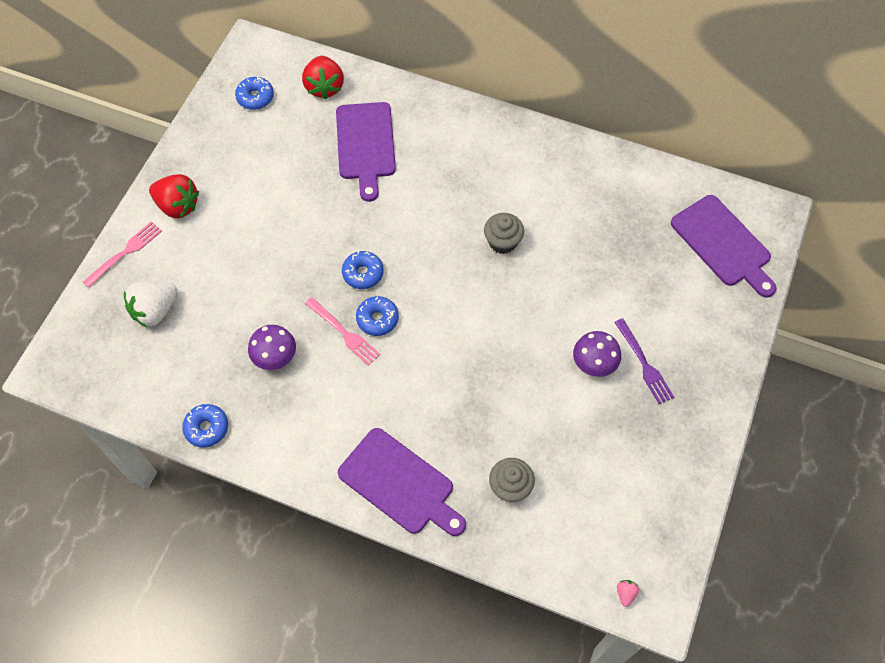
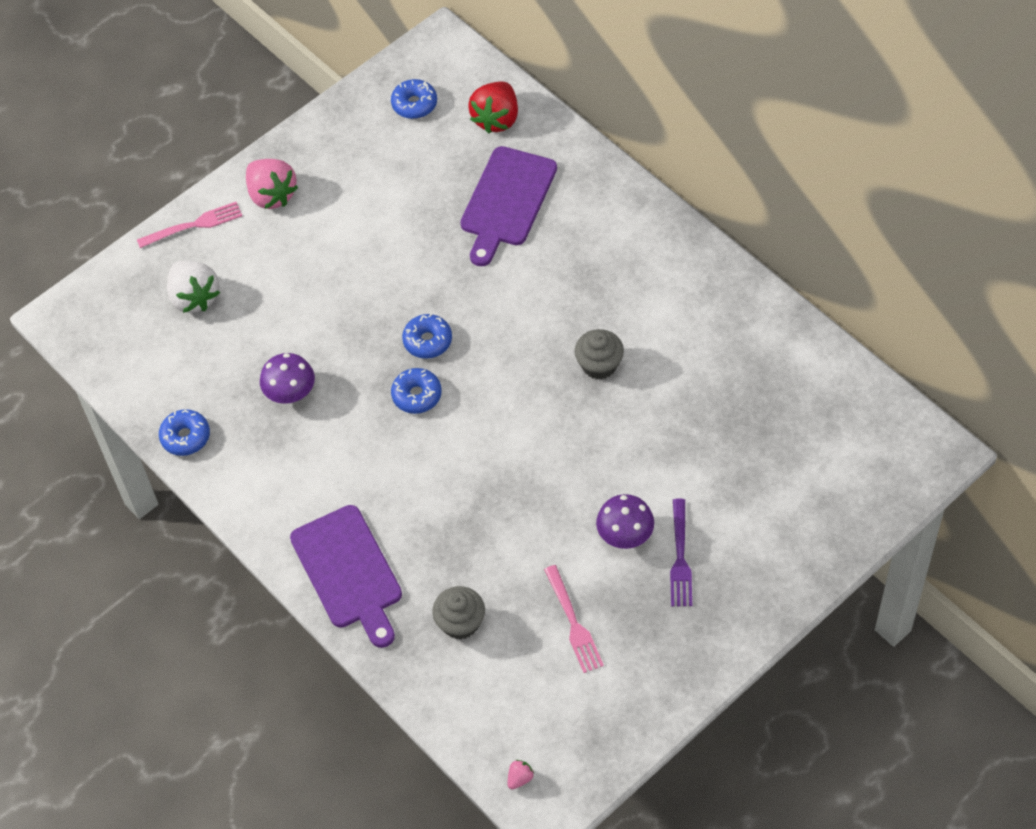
camera: 30 degrees right, 5 degrees down
(155, 310) = (194, 297): white strawberry -> white strawberry turned 105 degrees counterclockwise
(178, 206) = (272, 195): red strawberry -> pink strawberry
(344, 332) = (374, 395): pink fork -> pink fork (573, 622)
(723, 244) = (852, 464): purple cutting board -> none

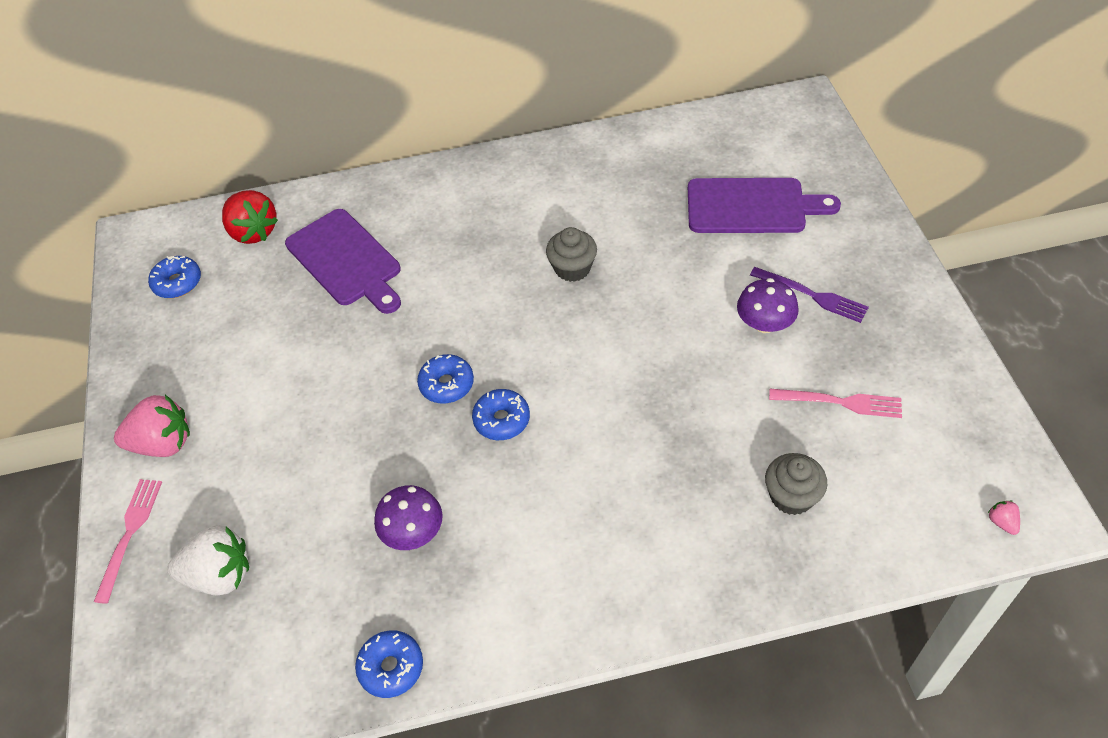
camera: 60 degrees left, 5 degrees down
(348, 572) = (673, 574): purple cutting board -> purple cutting board (752, 206)

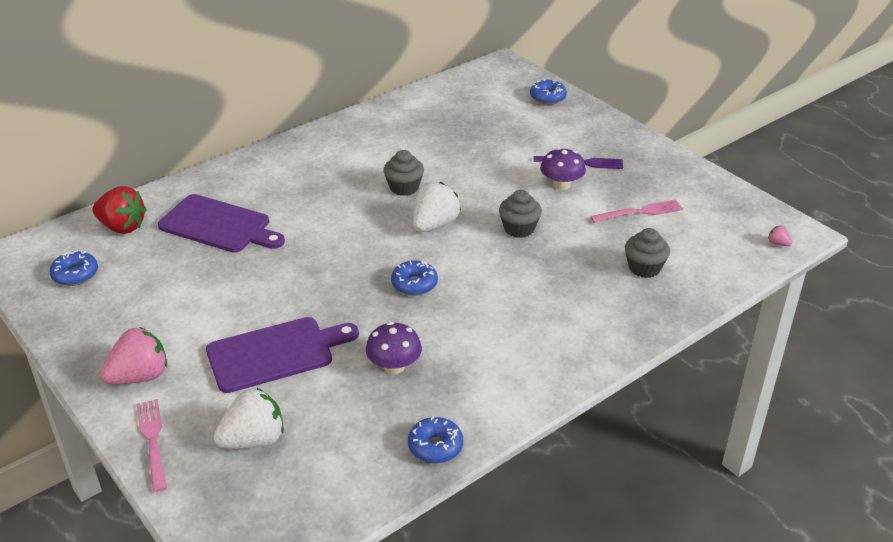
camera: 30 degrees left, 15 degrees down
(446, 384) = (356, 276): blue donut -> blue donut (547, 98)
(574, 337) = (434, 225): none -> white strawberry
(671, 377) = (519, 228): none -> grey cupcake
(752, 206) = (507, 126): purple cutting board -> purple cutting board (276, 353)

